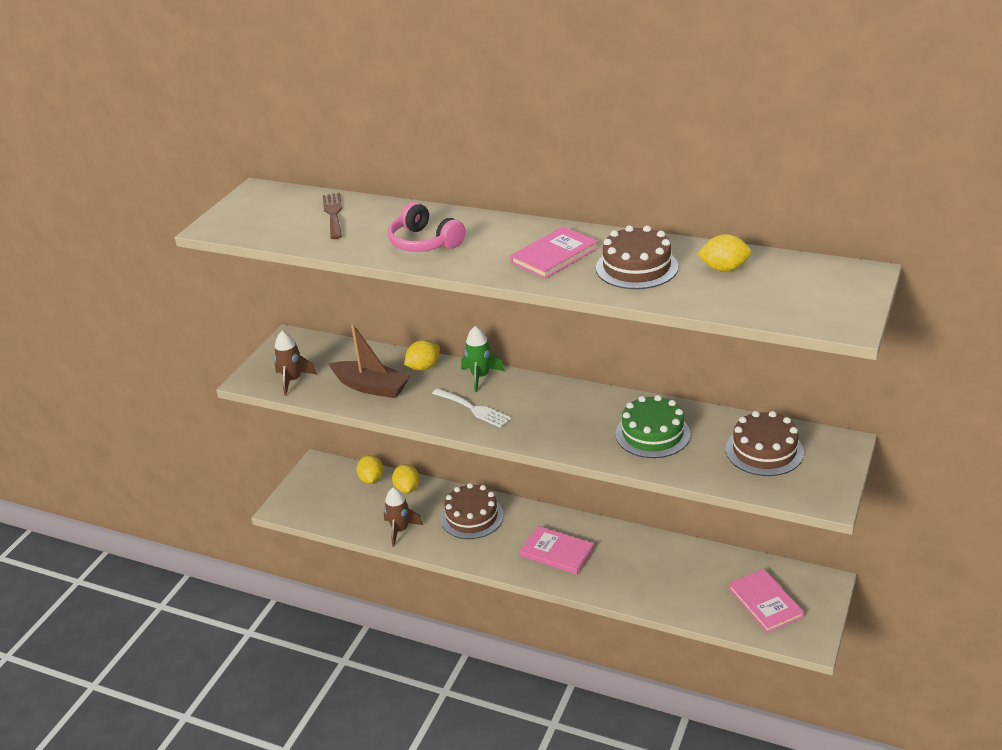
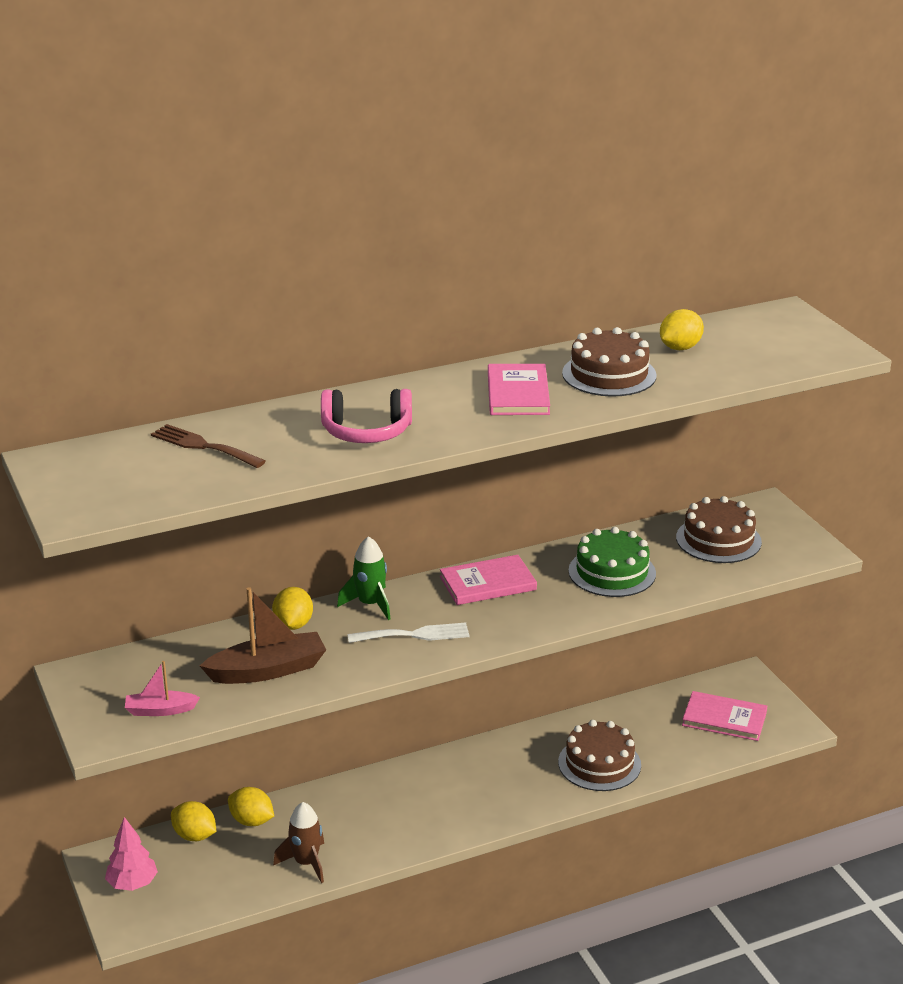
camera: 50 degrees left, 5 degrees down
(293, 380) = (160, 710): brown rocket -> pink boat
(313, 487) = (132, 884): none -> pink tree
(472, 517) = (364, 805): brown cake -> brown cake (599, 763)
(557, 552) = (496, 786): pink book -> pink book (488, 583)

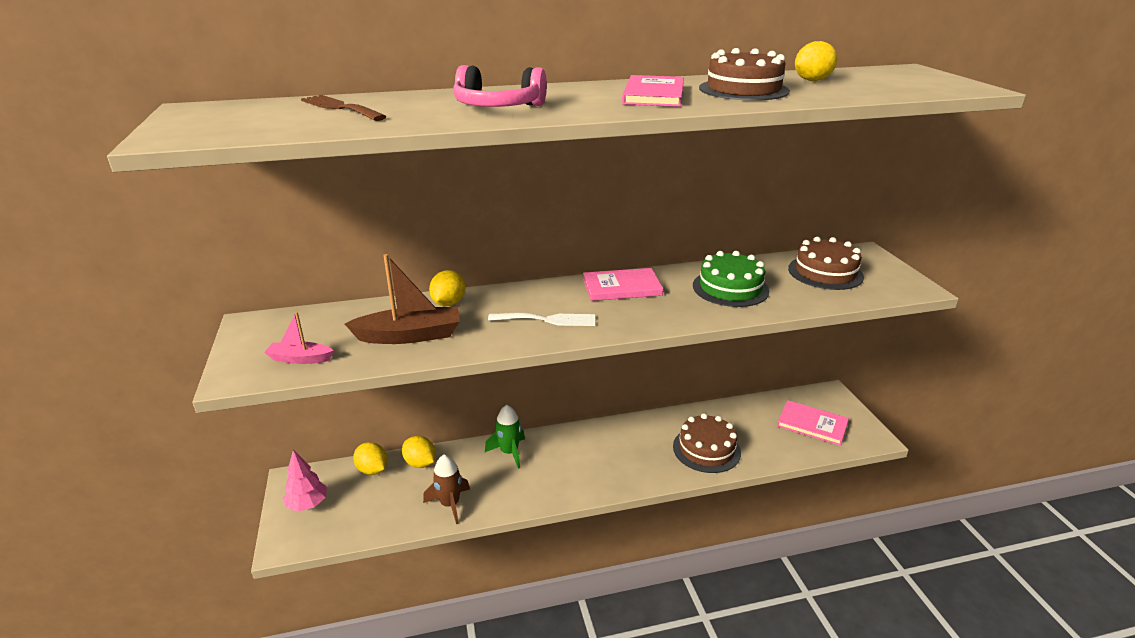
camera: 10 degrees right, 0 degrees up
(370, 604) = (518, 294): green rocket -> green rocket (509, 452)

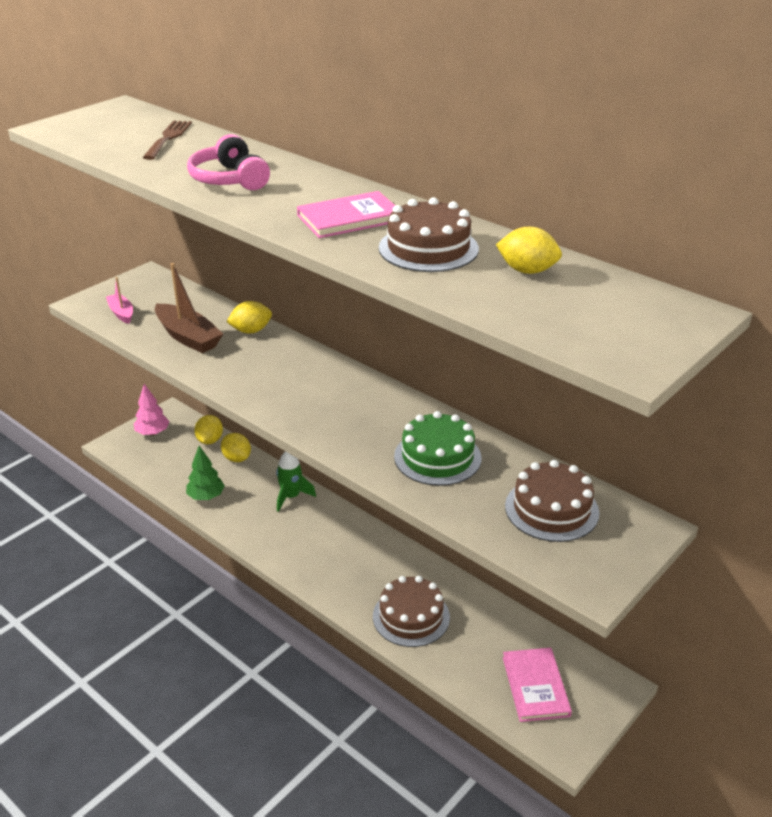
camera: 55 degrees right, 5 degrees up
(420, 463) = (237, 458): yellow lemon -> yellow lemon turned 45 degrees counterclockwise
(450, 504) = (206, 496): brown rocket -> green tree
(547, 320) = (270, 383): white fork -> none
(622, 287) = (368, 397): pink book -> none

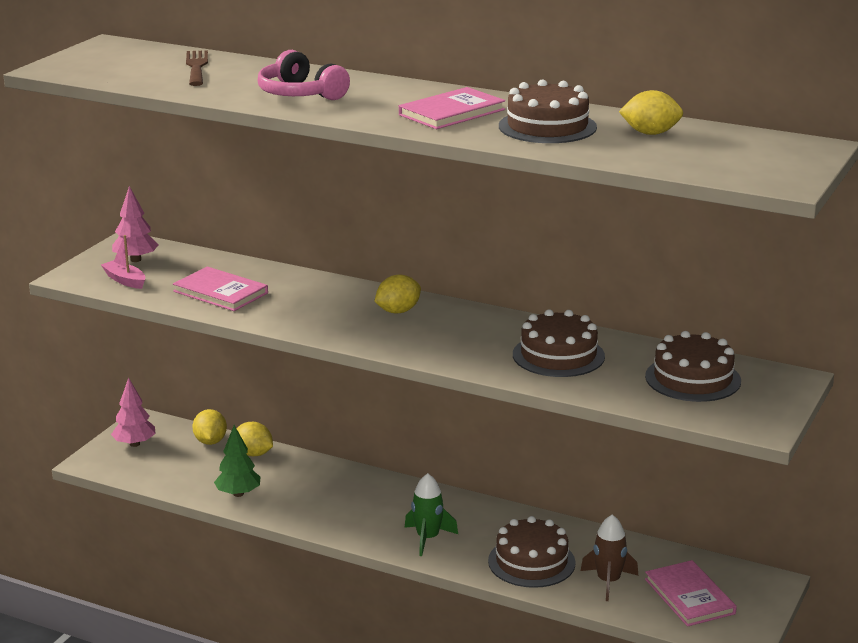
camera: 15 degrees left, 10 degrees down
(143, 293) = (135, 260): none -> pink tree
(188, 337) = (220, 292): brown boat -> pink book
(251, 331) = (288, 279): yellow lemon -> yellow lemon (398, 311)
(291, 496) = (339, 479): green rocket -> green rocket (428, 538)
(437, 457) = (558, 355): green cake -> brown cake
(469, 653) = (608, 582): none -> brown rocket

